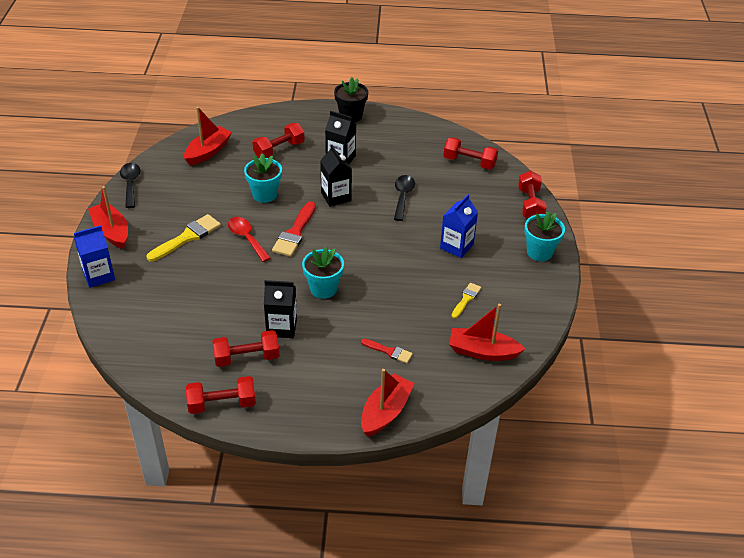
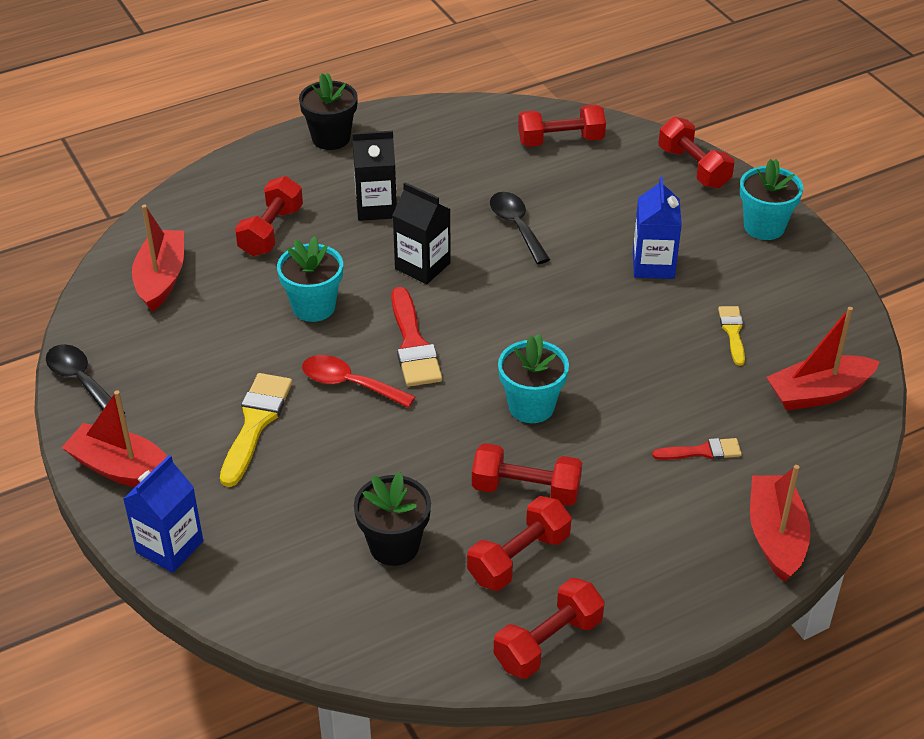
camera: 30 degrees left, 0 degrees up
(195, 323) = (394, 546): none -> black flower pot
(281, 327) = (526, 490): black carton -> red dumbbell

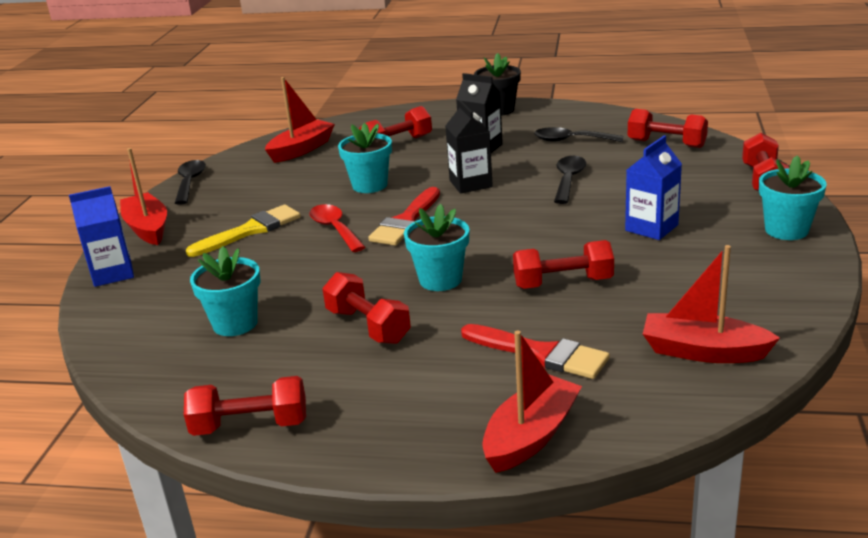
camera: 40 degrees right, 15 degrees down
(394, 546) = (235, 323): black flower pot -> turquoise flower pot
(461, 165) = (571, 140): none -> black spoon
(519, 558) = (305, 364): red dumbbell -> red dumbbell (563, 283)
(702, 451) = (540, 353): red brush -> red brush, size x1.71
(733, 332) = (670, 287): yellow brush -> none

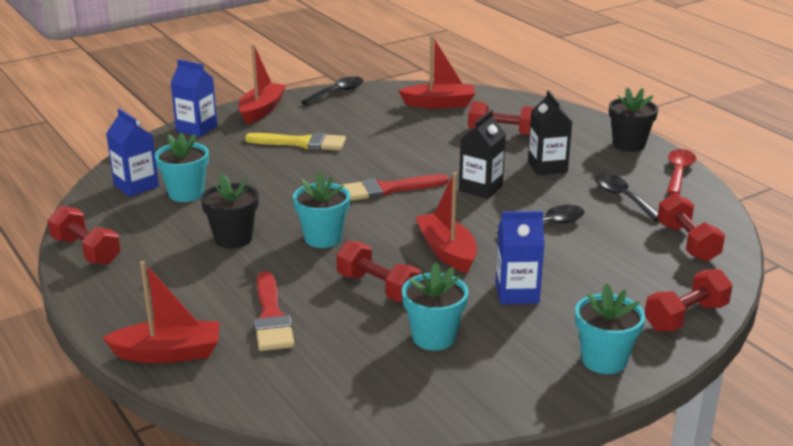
camera: 45 degrees right, 0 degrees up
(165, 348) = (136, 186): none -> blue carton
(335, 229) = (342, 169): red spoon -> red spoon (678, 172)
(368, 326) = (233, 238): red dumbbell -> black flower pot
(370, 185) = (422, 152): turquoise flower pot -> turquoise flower pot (434, 337)
(703, 351) = (350, 385): red boat -> red boat (447, 251)

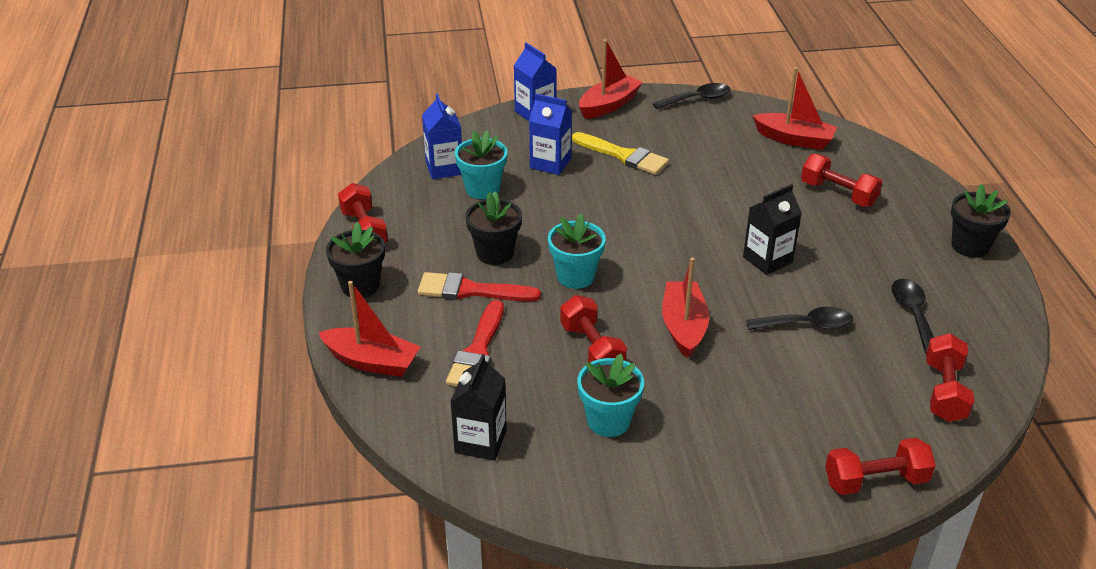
camera: 25 degrees right, 10 degrees up
(113, 295) = (360, 286): none -> black flower pot
(388, 189) = (673, 235): red brush -> red brush (471, 290)
(517, 293) = (720, 397): blue carton -> blue carton (550, 163)
(547, 167) = (857, 251): black carton -> black carton (480, 441)
(604, 360) = (755, 501): turquoise flower pot -> none
(678, 172) = (1002, 298): red spoon -> none

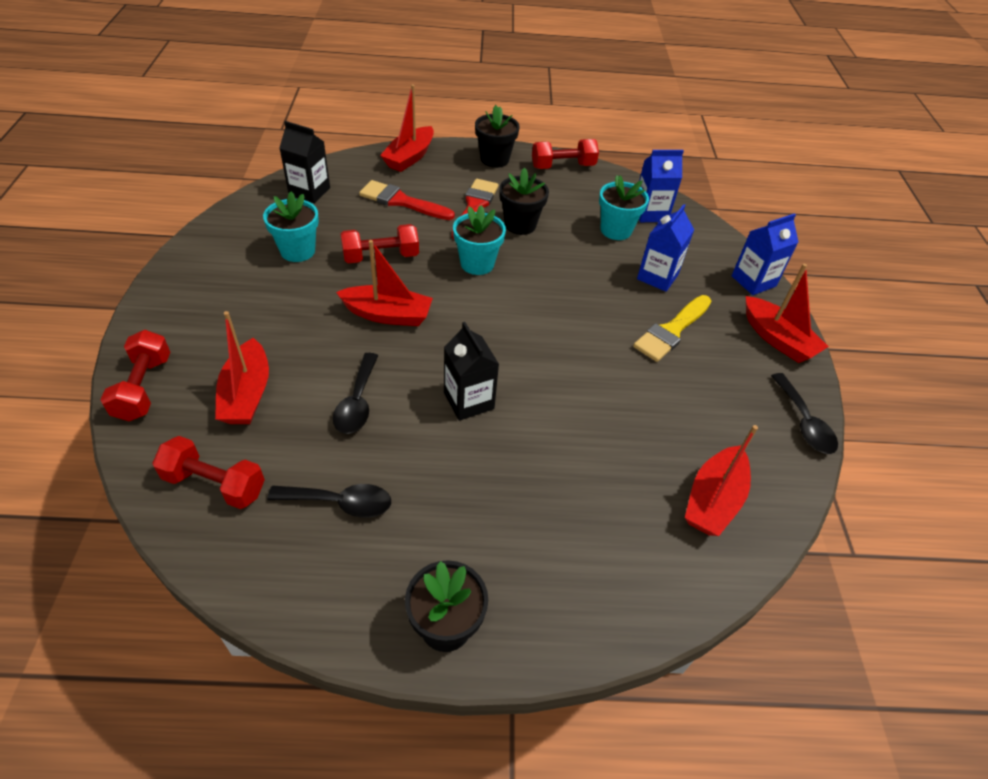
camera: 95 degrees right, 10 degrees up
(838, 194) = (584, 508): red dumbbell -> none
(839, 400) = (247, 394): none -> red boat

